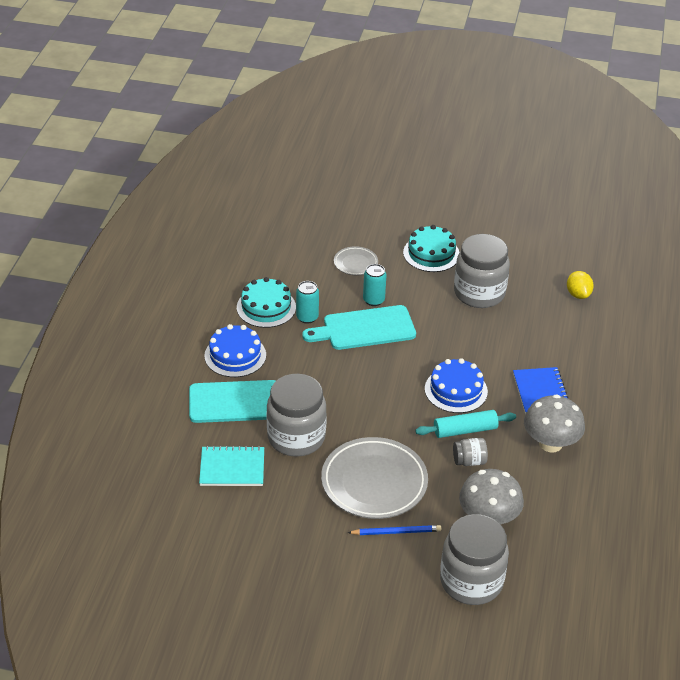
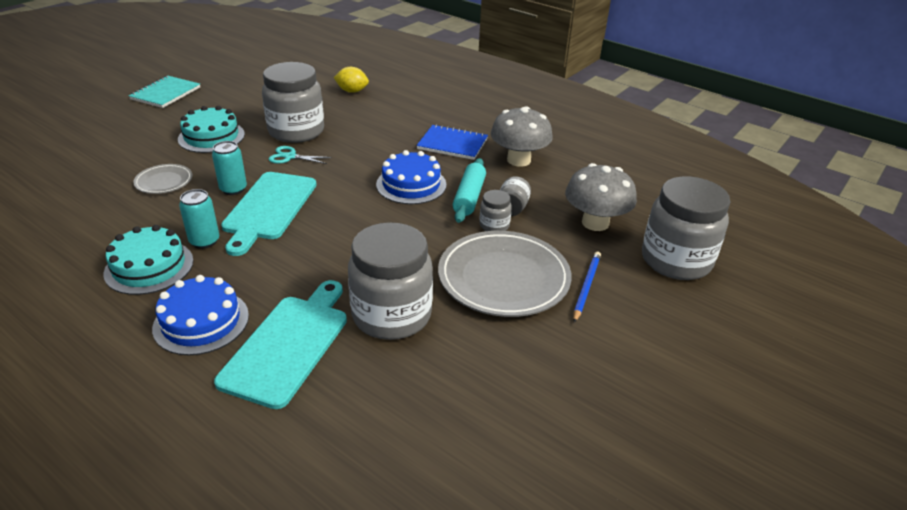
camera: 65 degrees left, 5 degrees down
(232, 468) = (401, 393): turquoise notebook -> turquoise notebook (165, 93)
(436, 457) = (494, 225): none -> grey jar
(439, 307) = (290, 157): none -> turquoise scissors

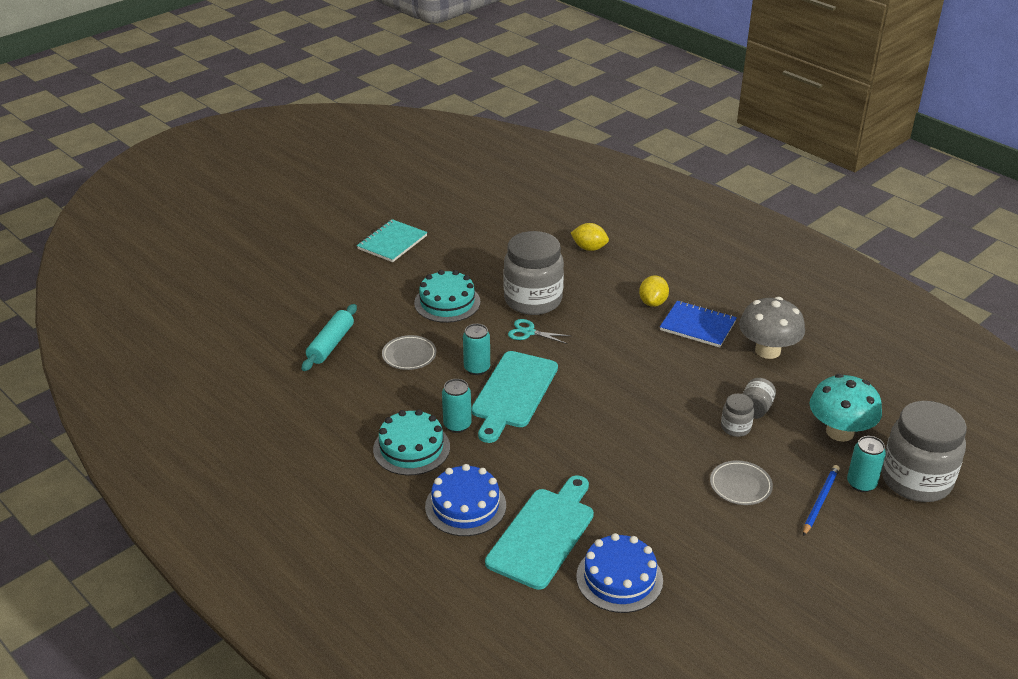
camera: 10 degrees right, 0 degrees up
(391, 315) = (634, 514): grey jar -> none
(410, 128) = (653, 302): none -> yellow lemon
(411, 184) = (653, 374): blue cake -> blue cake (619, 578)
(469, 197) = (712, 393): turquoise rolling pin -> turquoise rolling pin (331, 344)
(503, 278) = (740, 485): grey plate -> grey plate, size x0.49
(595, 223) = (840, 432): grey mushroom -> turquoise mushroom
(624, 267) = (861, 484): none -> turquoise can

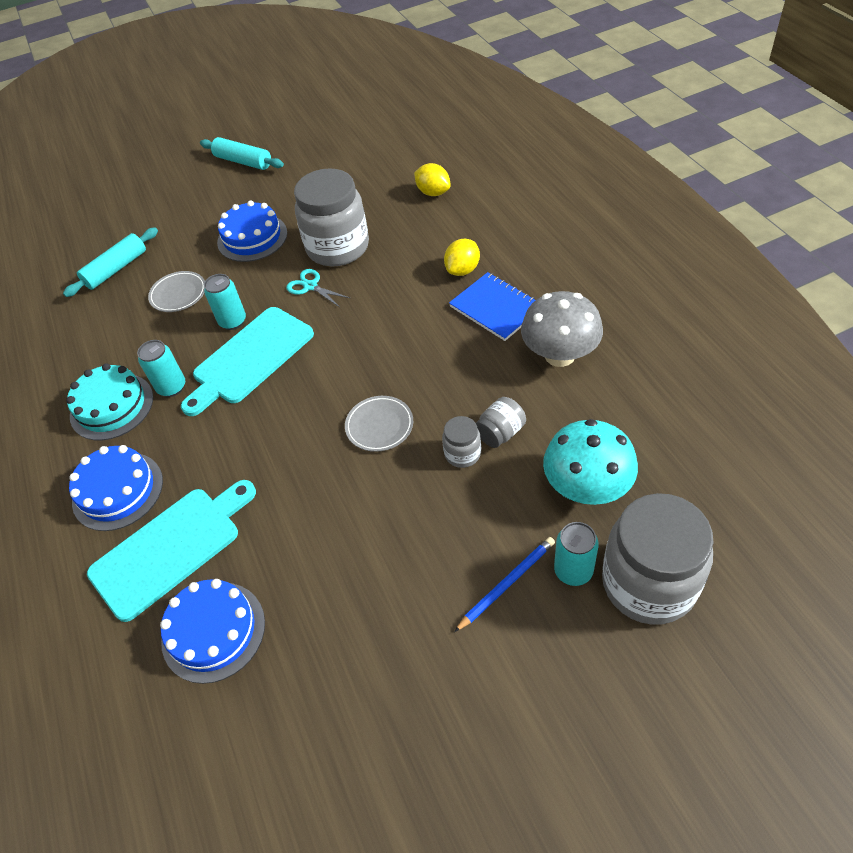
camera: 25 degrees right, 15 degrees up
(392, 242) = (243, 161): turquoise notebook -> turquoise rolling pin
(447, 302) = (252, 237): turquoise cake -> blue cake
(740, 485) = (423, 536): grey plate -> grey plate (379, 426)

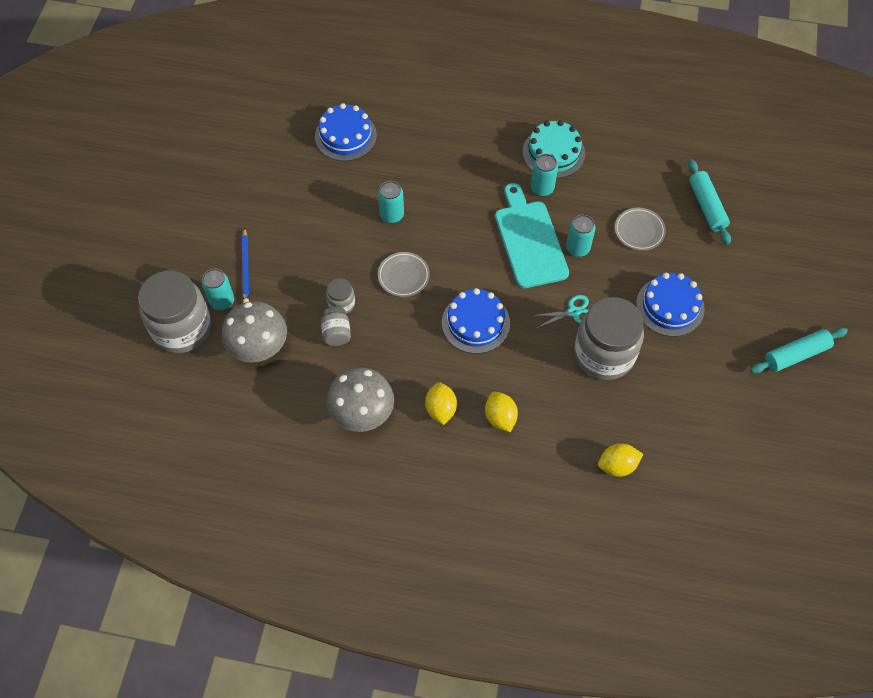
camera: 120 degrees right, 10 degrees up
(118, 491) = (478, 131): blue cake -> blue cake (475, 323)
(171, 548) = (413, 139): turquoise cutting board -> none
(306, 490) = (392, 215): none -> turquoise can
(496, 308) = (440, 409): blue notebook -> yellow lemon
(586, 487) = (259, 347): turquoise mushroom -> grey mushroom

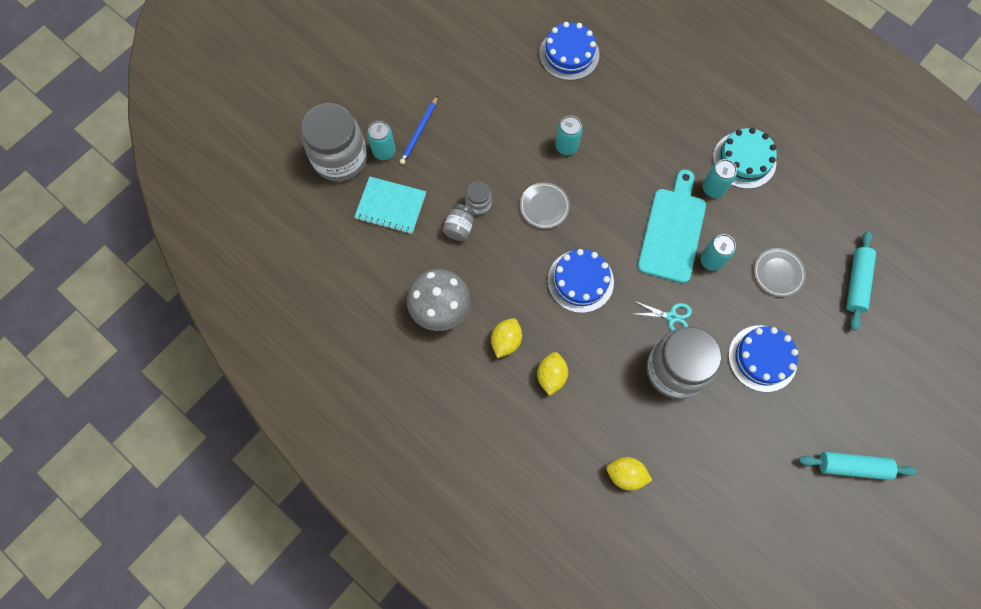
camera: 30 degrees right, 10 degrees up
(259, 347) = (391, 206): grey mushroom -> turquoise notebook

